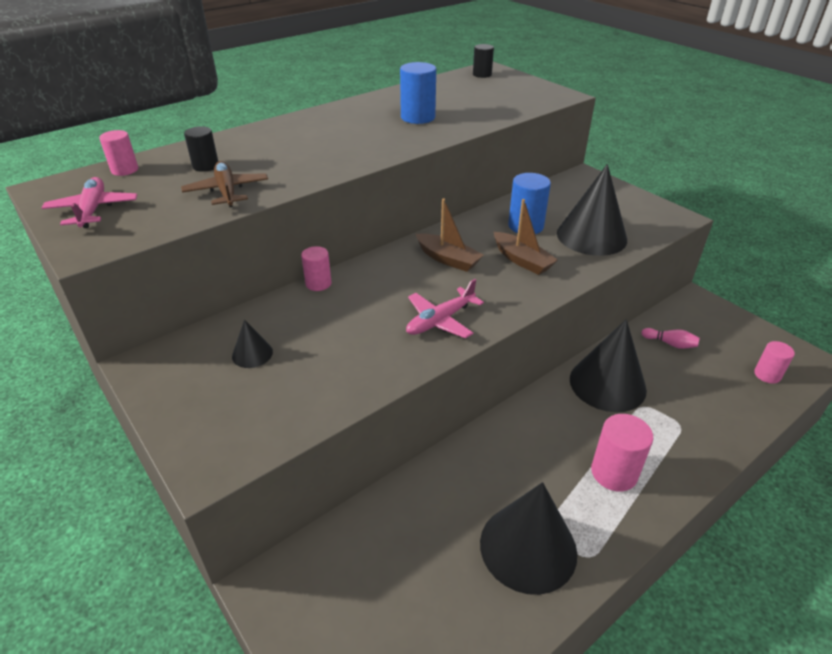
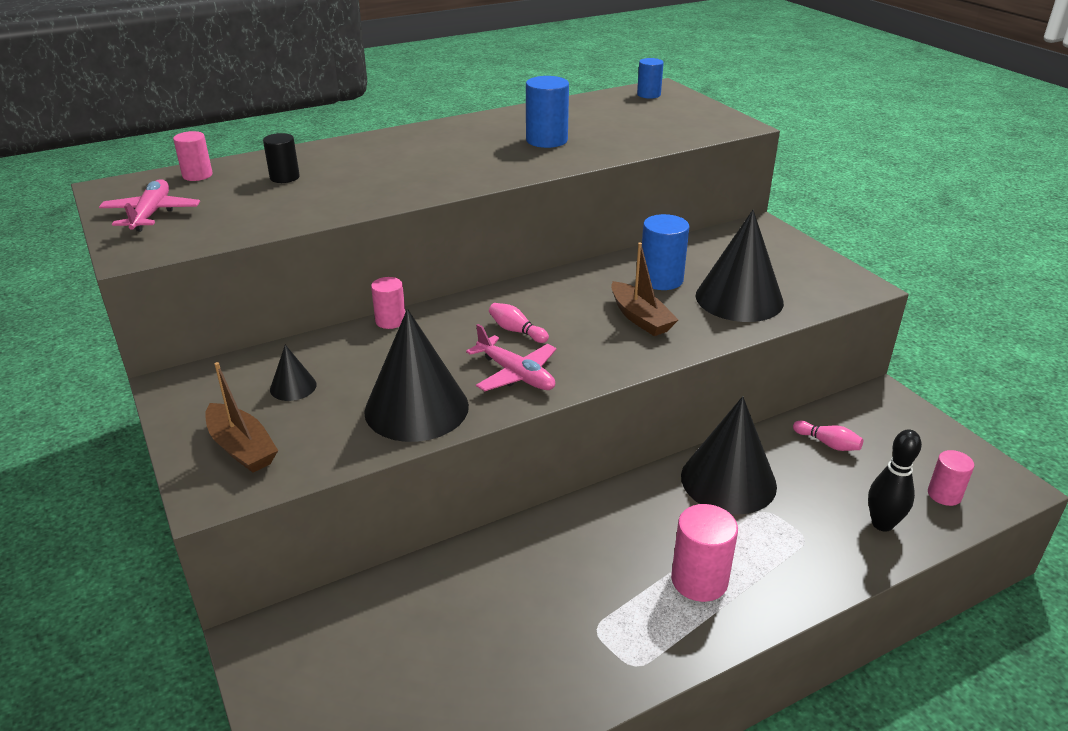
camera: 10 degrees right, 5 degrees down
(227, 191) = (297, 206): brown plane -> none
(427, 281) = (516, 331): none -> pink bowling pin
(440, 321) = (516, 374): pink plane -> pink plane turned 105 degrees counterclockwise
(448, 259) = (551, 308): brown boat -> brown boat (242, 448)
(482, 74) = (648, 95): black cylinder -> blue cylinder
(528, 547) = (565, 645): black cone -> black cone (416, 408)
(732, 405) = (882, 524): none -> black bowling pin

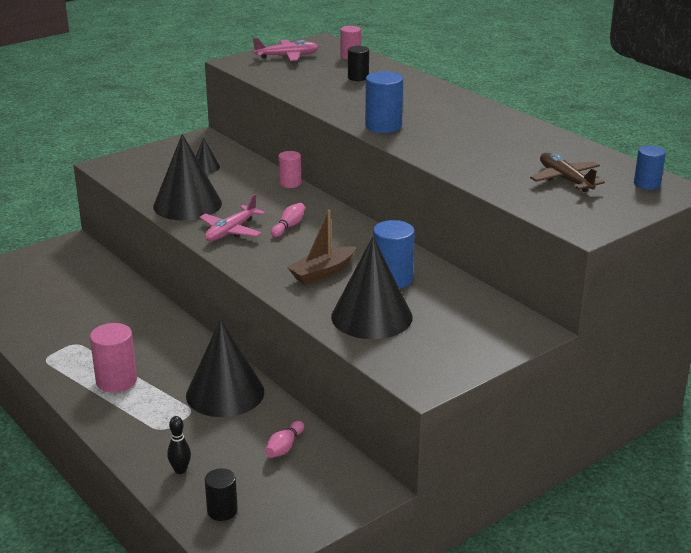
camera: 80 degrees right, 5 degrees down
(242, 448) = (144, 165): brown boat -> none
(546, 140) = (482, 148): blue cylinder -> blue cylinder (383, 126)
(632, 119) = (565, 179): none -> brown plane
(882, 524) = (180, 470): black bowling pin -> black bowling pin, size x0.65
(944, 494) = (222, 511): pink cylinder -> black cylinder

